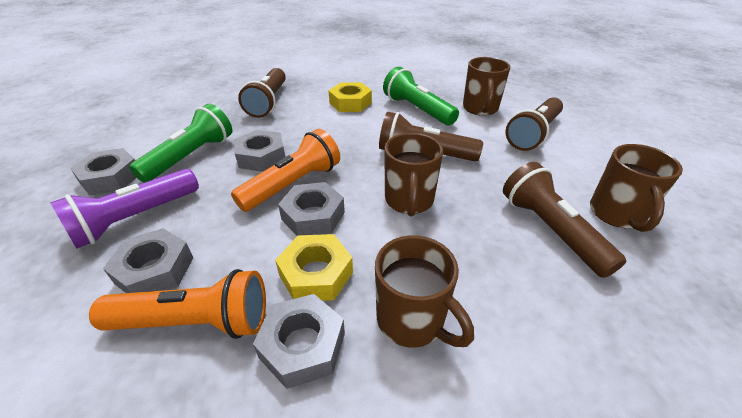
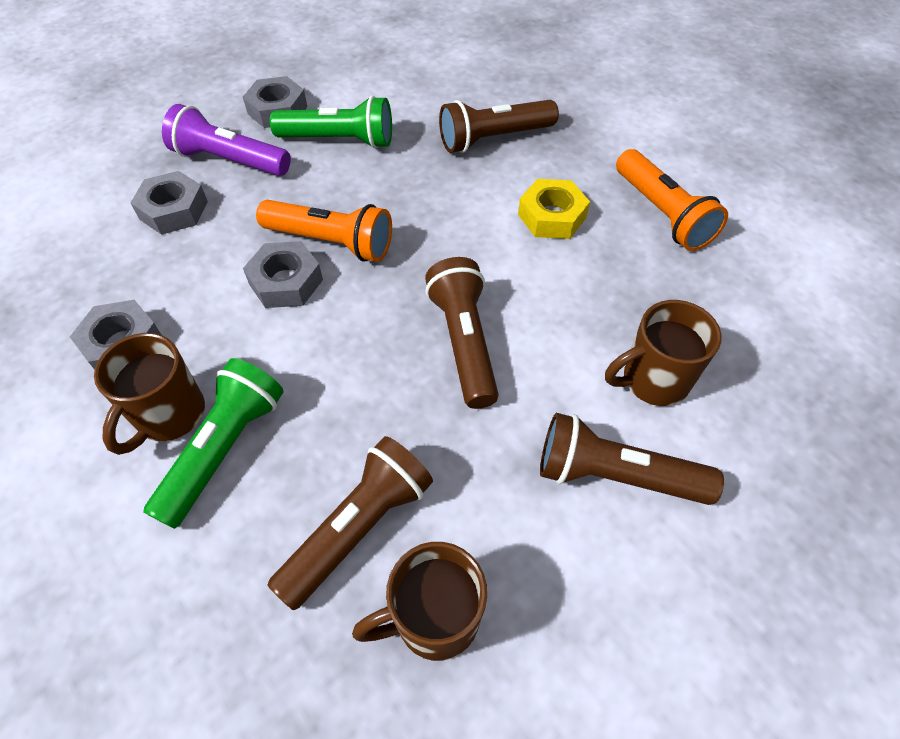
camera: 65 degrees right, 15 degrees up
(195, 322) = (128, 265): orange flashlight -> orange flashlight (662, 213)
(261, 157) = (369, 192): grey nut -> none
(316, 274) = (204, 319): yellow nut -> none
(409, 201) = (350, 358): brown mug -> none
(417, 110) = (587, 298): green flashlight -> green flashlight (224, 449)

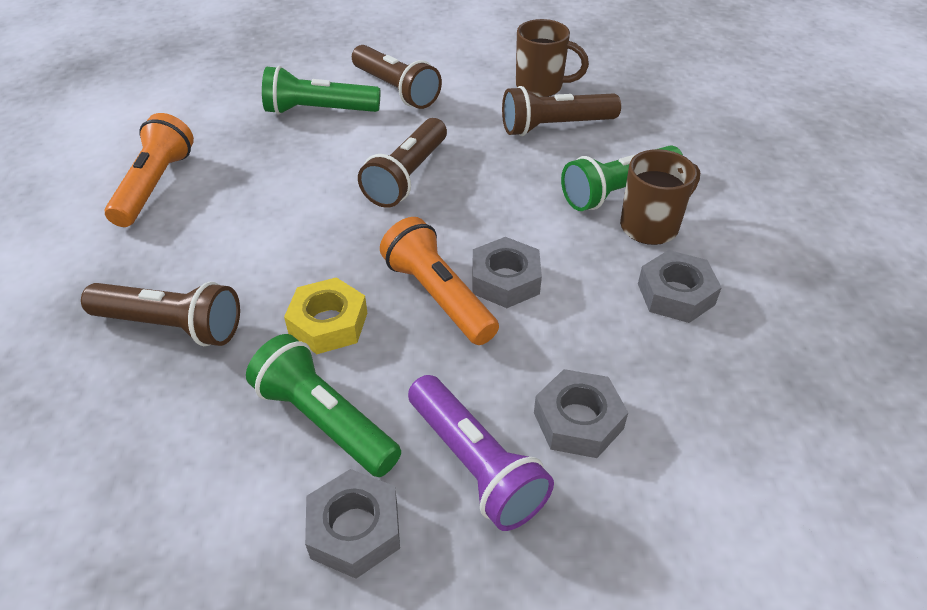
camera: 145 degrees left, 10 degrees down
(552, 216) = (234, 224): yellow nut -> yellow nut (328, 323)
(653, 380) = (319, 111): brown mug -> green flashlight

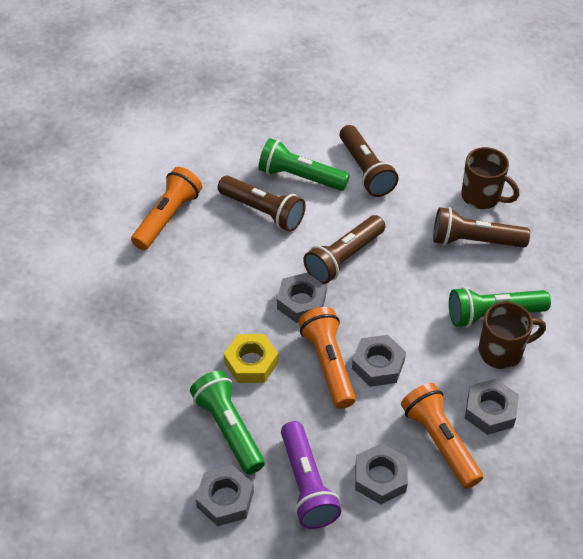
camera: 20 degrees right, 5 degrees up
(171, 326) = (155, 335): brown flashlight -> brown flashlight (263, 211)
(372, 235) = (301, 302): none -> grey nut
(634, 349) = (440, 442): none -> orange flashlight

